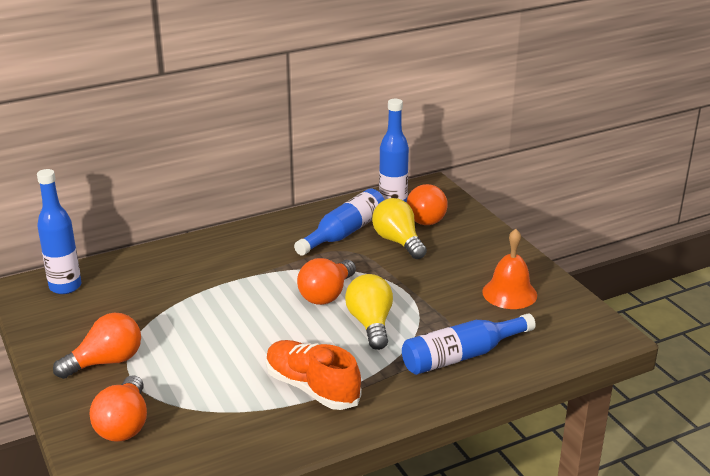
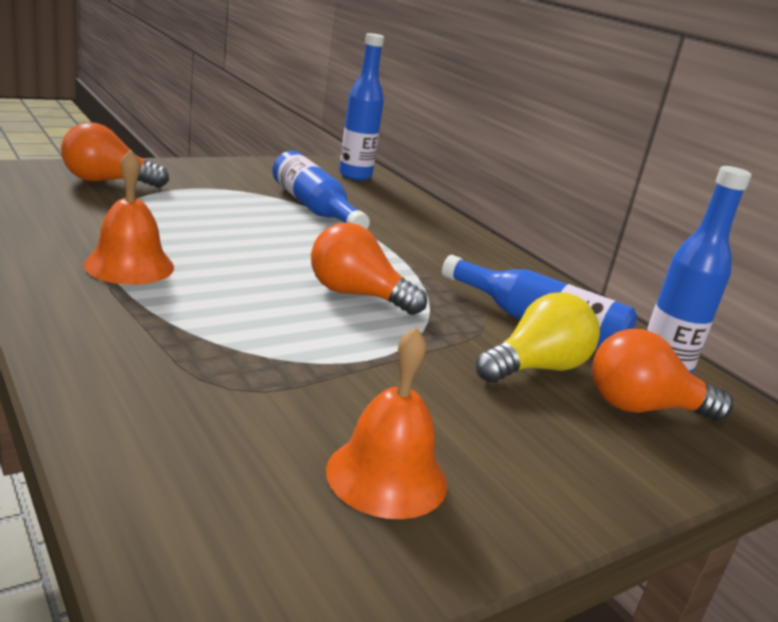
camera: 80 degrees right, 5 degrees down
(106, 362) = (218, 181): orange light bulb -> none
(312, 388) = (129, 265): orange shoe -> orange bell
(370, 324) = (278, 318): yellow light bulb -> none
(461, 356) = (171, 387): blue bottle -> blue bottle (314, 208)

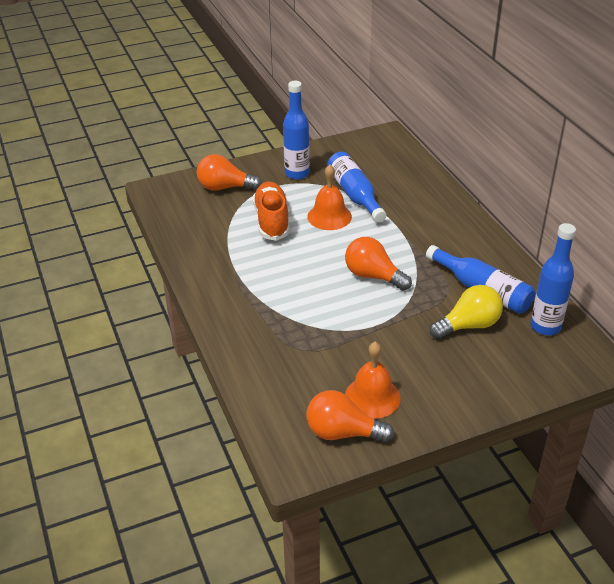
camera: 15 degrees right, 15 degrees up
(129, 265) = (246, 266): orange bell -> orange bell (329, 216)
(181, 220) = (272, 221): none -> orange shoe
(355, 176) = (387, 150): blue bottle -> blue bottle (297, 174)
(642, 408) = (523, 350): orange light bulb -> orange light bulb (343, 433)

